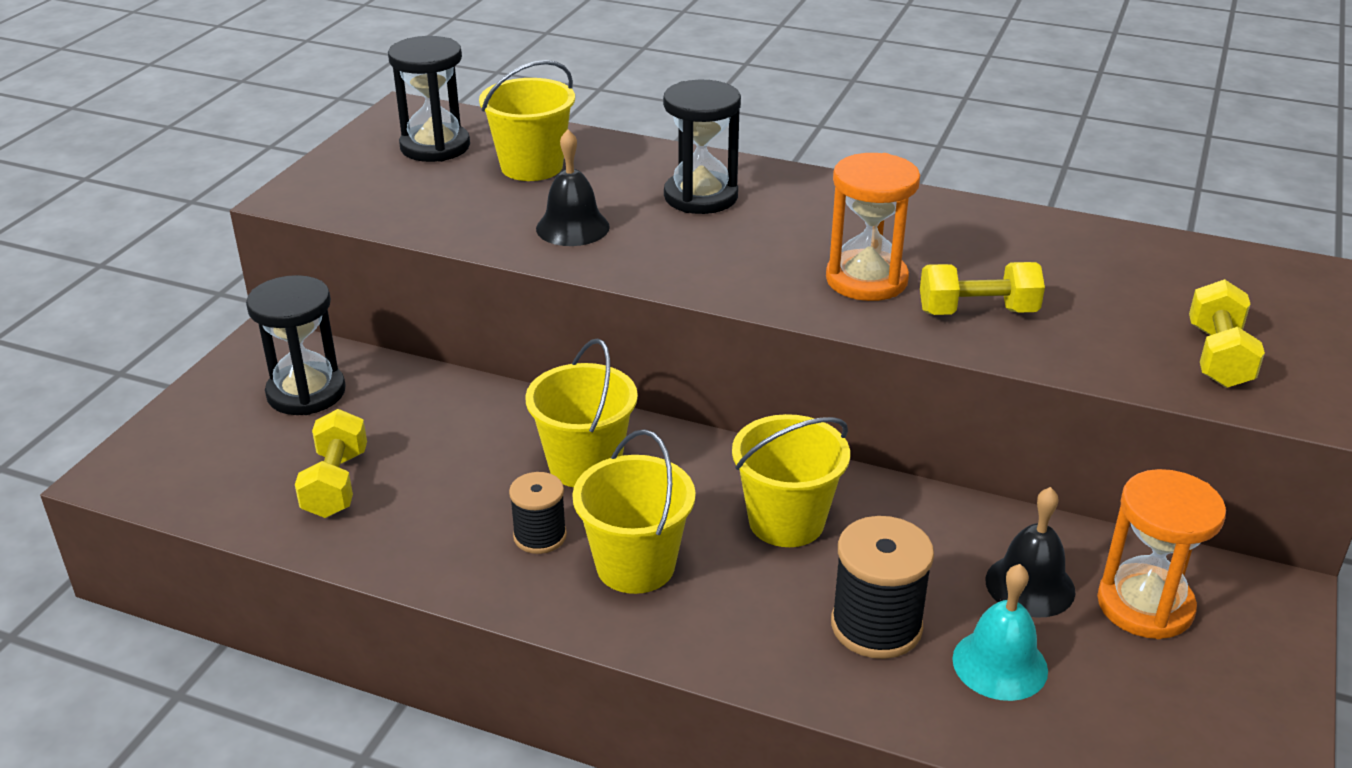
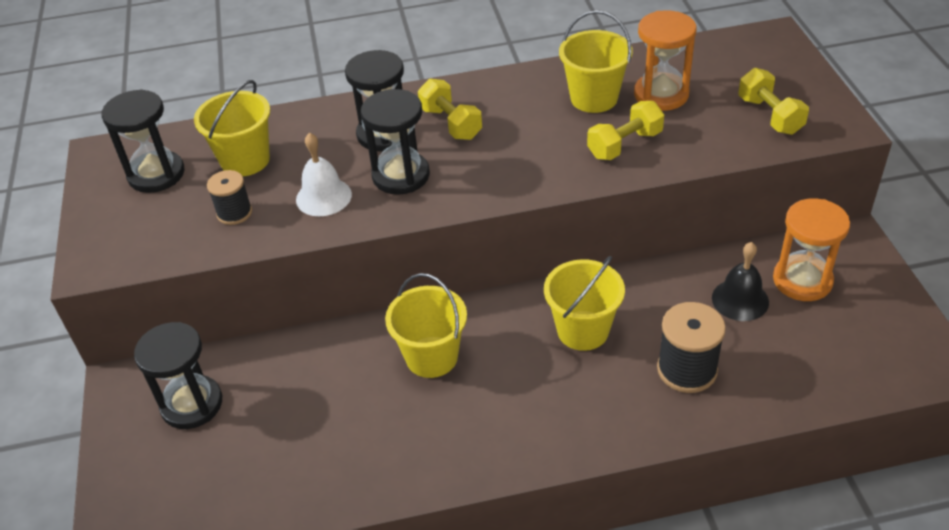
camera: 30 degrees left, 10 degrees up
(336, 484) = (282, 459): yellow dumbbell -> yellow dumbbell (451, 123)
(540, 536) = (450, 421): black spool -> black spool (234, 213)
(572, 227) = (323, 197): black bell -> white bell
(635, 565) = (525, 408): yellow bucket -> yellow bucket (594, 98)
(675, 240) = (401, 175): none -> black hourglass
(866, 280) = (543, 151): orange hourglass -> orange hourglass (661, 94)
(1000, 664) = (765, 356): turquoise bell -> none

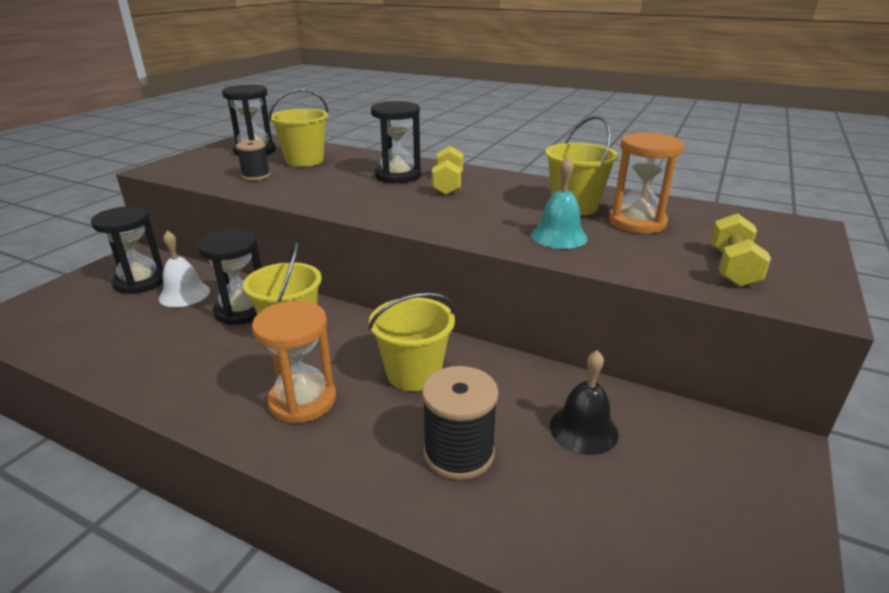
camera: 35 degrees right, 15 degrees down
(323, 197) = (311, 187): white bell -> white bell (184, 294)
(401, 175) = (372, 194): black hourglass -> black hourglass (242, 311)
(624, 145) = (559, 236): yellow dumbbell -> turquoise bell
(802, 280) = (673, 450): orange hourglass -> orange hourglass (302, 400)

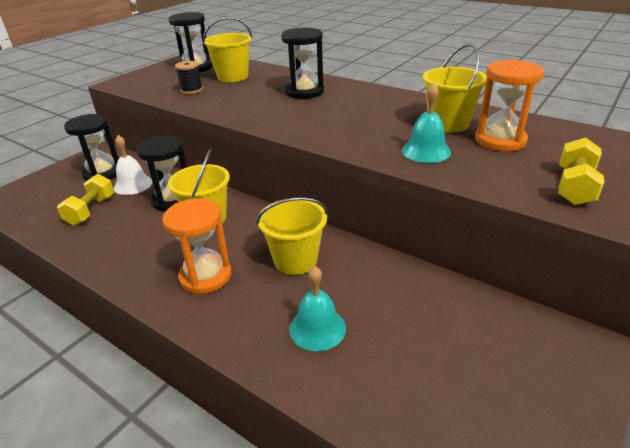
camera: 10 degrees right, 5 degrees up
(448, 185) = (344, 101): yellow dumbbell -> yellow dumbbell (91, 210)
(459, 453) = (317, 328): black spool -> turquoise bell
(583, 429) = (424, 317): black bell -> none

